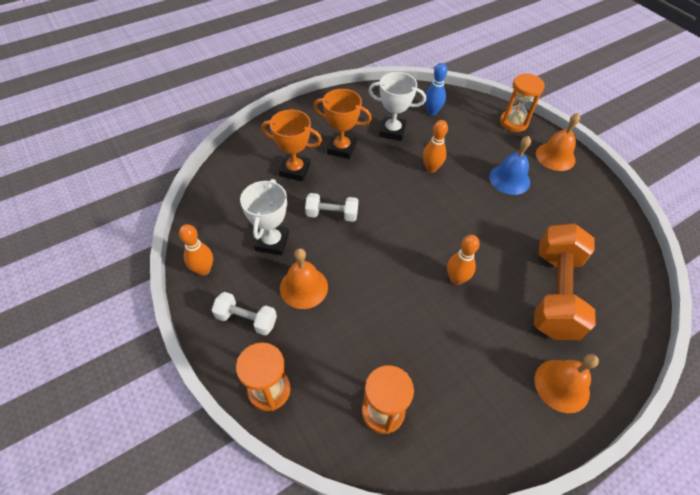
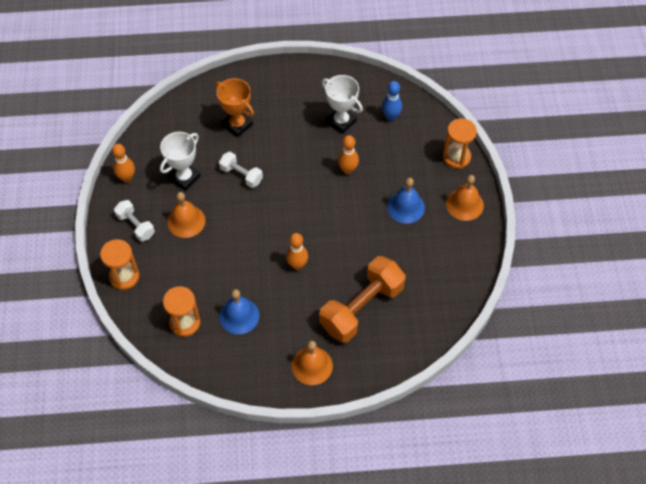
camera: 30 degrees right, 5 degrees up
(341, 148) = (287, 120): orange trophy -> none
(439, 368) = (239, 316): none -> blue bell

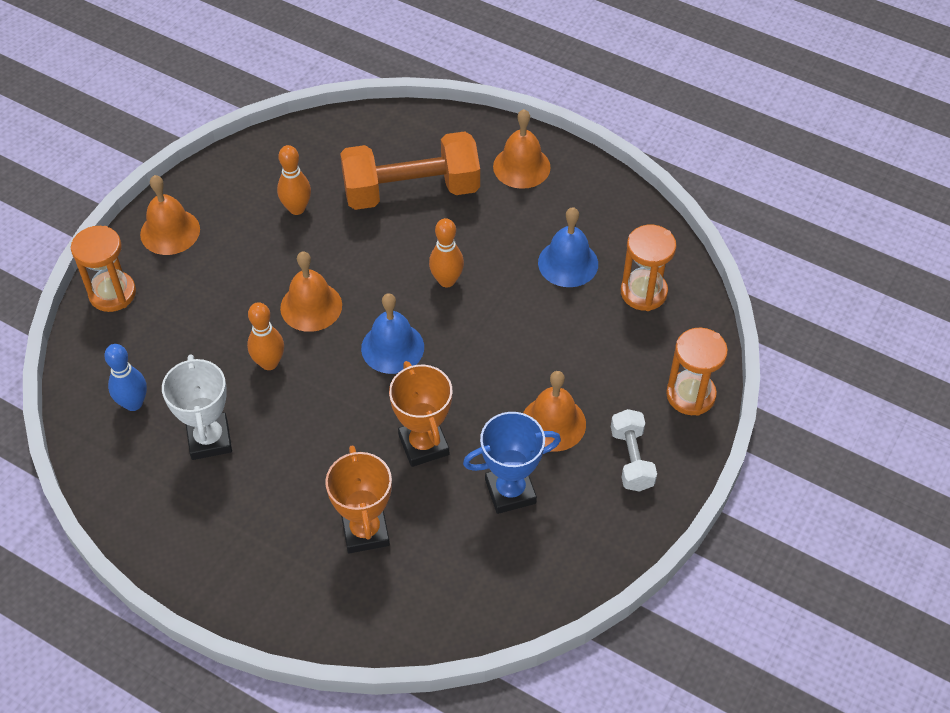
camera: 145 degrees left, 5 degrees down
(127, 178) = (599, 546): orange bowling pin -> orange bowling pin (297, 208)
(184, 178) = (510, 491): white trophy -> blue trophy
(241, 175) = (423, 445): white dumbbell -> orange trophy
(354, 209) = (311, 306): none -> orange bell
(406, 207) = (244, 270): blue bell -> blue bell (392, 347)

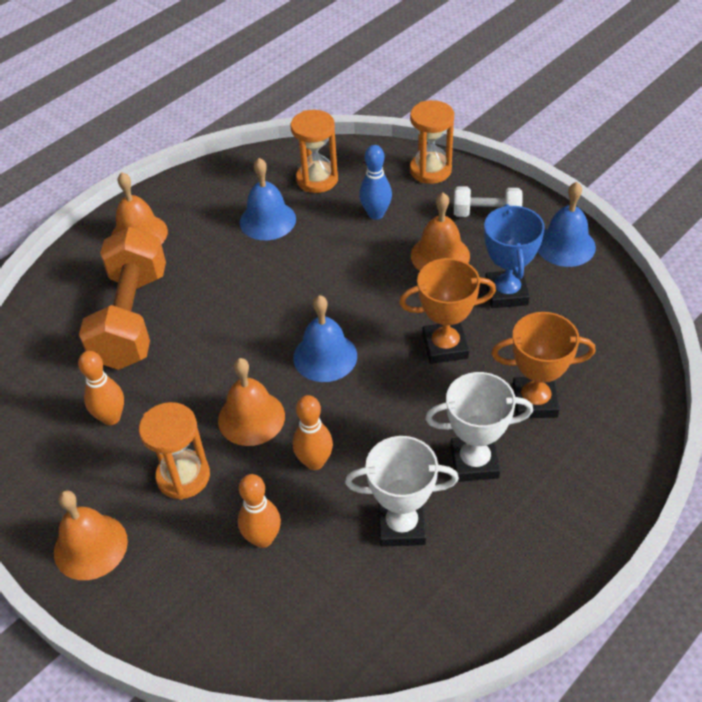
camera: 75 degrees left, 5 degrees down
(112, 293) = (163, 616): orange hourglass -> orange hourglass (183, 476)
(133, 403) = (335, 601): blue bowling pin -> blue bowling pin (376, 214)
(285, 487) = (474, 462): none -> white trophy
(446, 280) = (257, 306): orange bowling pin -> orange bowling pin (263, 538)
(599, 543) = (565, 245): none -> blue bell

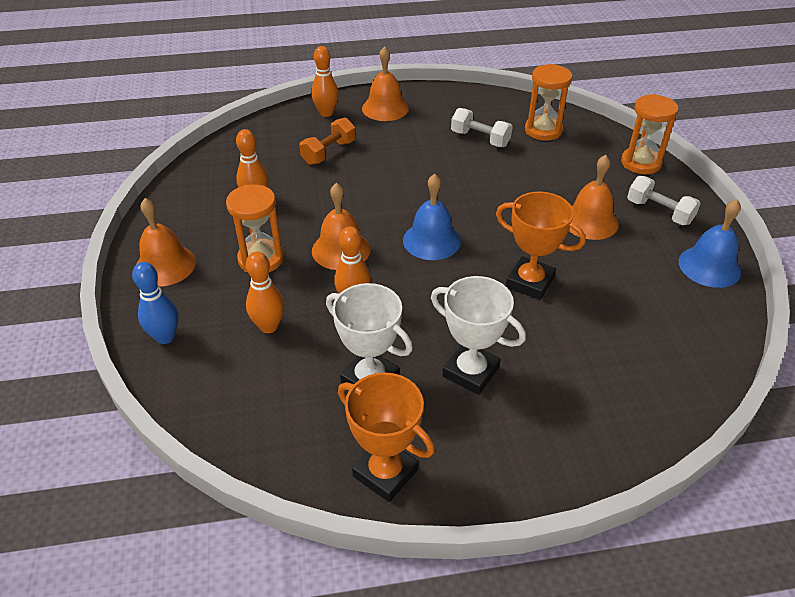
camera: 35 degrees right, 5 degrees down
(81, 273) = (326, 113): none -> orange bowling pin
(131, 318) = (329, 152): orange dumbbell -> orange dumbbell, size x0.51
(267, 220) = (480, 139): blue bell -> white dumbbell
(376, 214) = (566, 171): blue bowling pin -> blue bowling pin (165, 337)
(506, 293) = (620, 273): blue trophy -> none
(534, 401) = (565, 360): orange trophy -> orange trophy (385, 473)

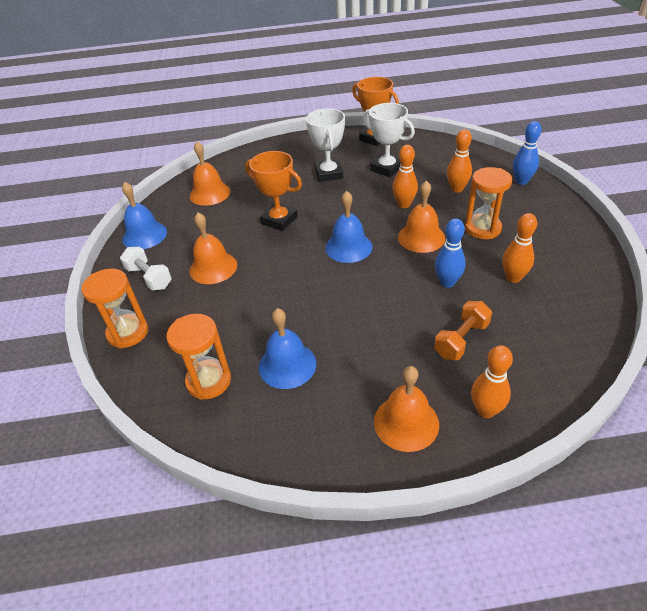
camera: 175 degrees left, 0 degrees up
(165, 265) = (555, 221): orange bell -> orange bell (210, 193)
(325, 198) = (447, 282): none -> blue bowling pin
(471, 372) = (328, 174): white trophy -> white trophy turned 45 degrees clockwise
(480, 139) = (287, 365): white dumbbell -> blue bell

